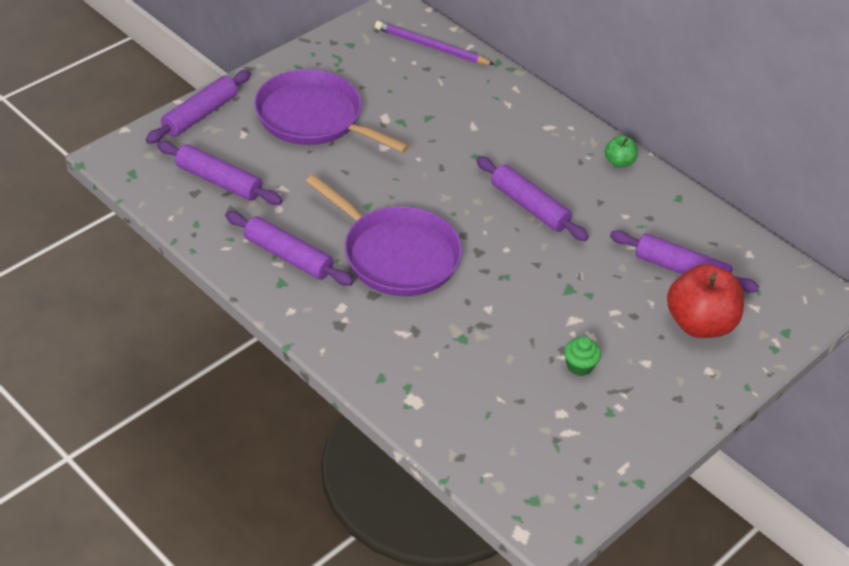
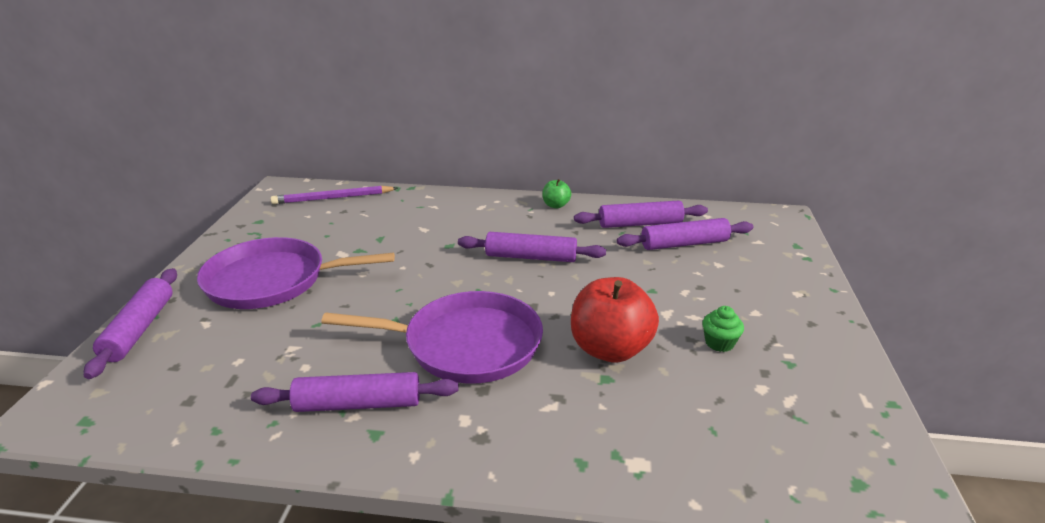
camera: 35 degrees left, 15 degrees down
(219, 181) = (211, 375): purple rolling pin -> purple rolling pin (640, 224)
(699, 324) = (746, 268): red apple -> red apple (610, 349)

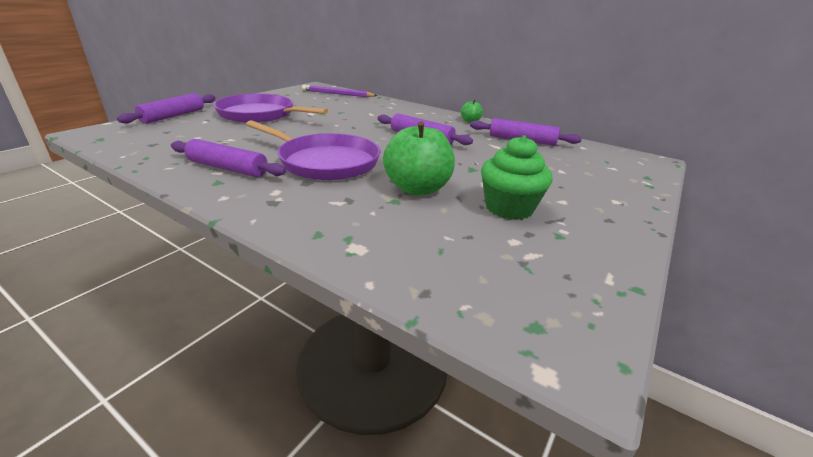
camera: 25 degrees right, 0 degrees up
(610, 349) = (417, 188): red apple -> green apple
(684, 244) = (545, 156): purple rolling pin -> none
(719, 343) = (509, 208): green cupcake -> green cupcake, size x1.91

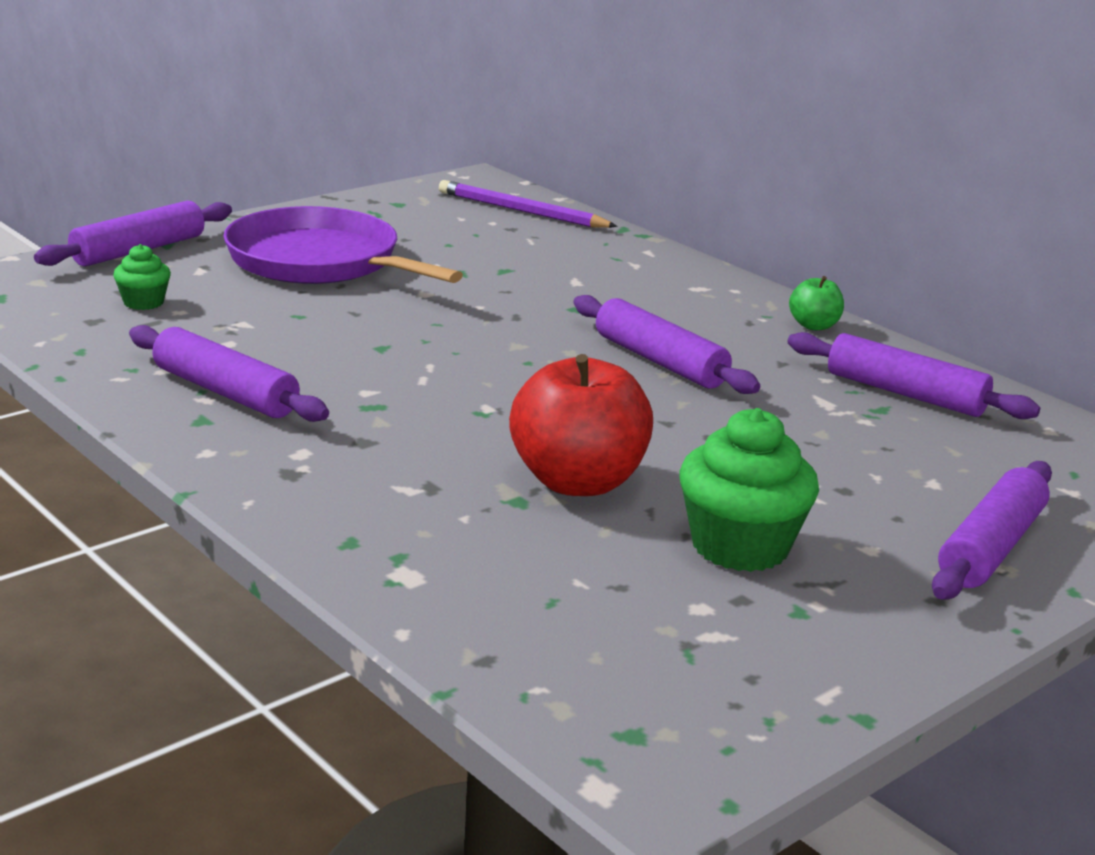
camera: 15 degrees right, 5 degrees down
(178, 135) = (143, 302): none -> green cupcake
(325, 162) = (417, 400): purple pan -> none
(417, 188) = (577, 482): green apple -> red apple
(607, 194) = (990, 548): none -> purple rolling pin

